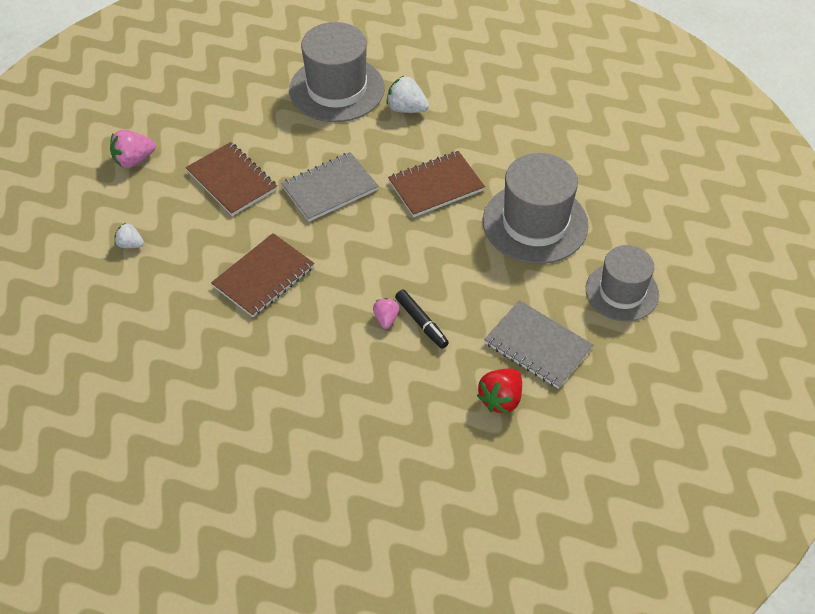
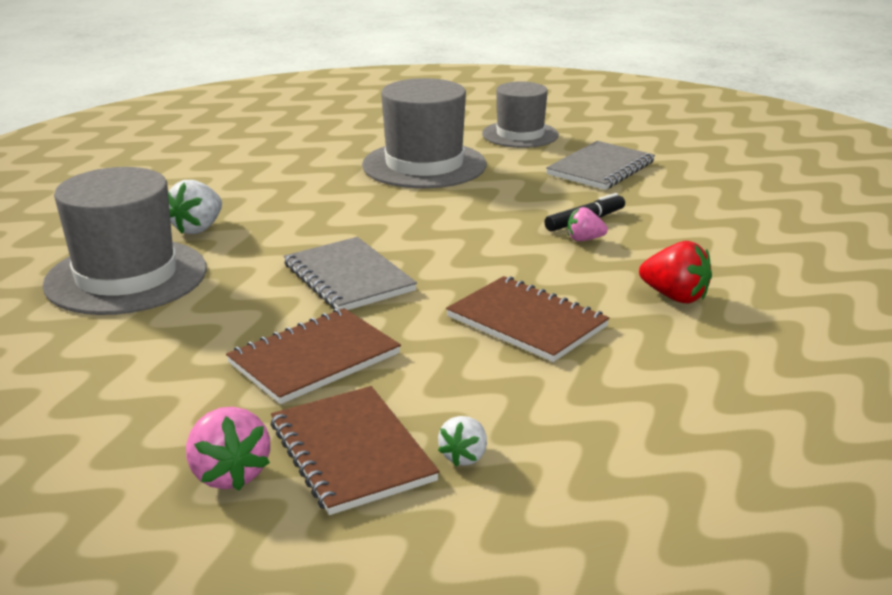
camera: 90 degrees left, 25 degrees down
(436, 186) = (355, 212): brown notebook -> brown notebook (351, 452)
(500, 399) = (678, 185): red strawberry -> red strawberry (675, 297)

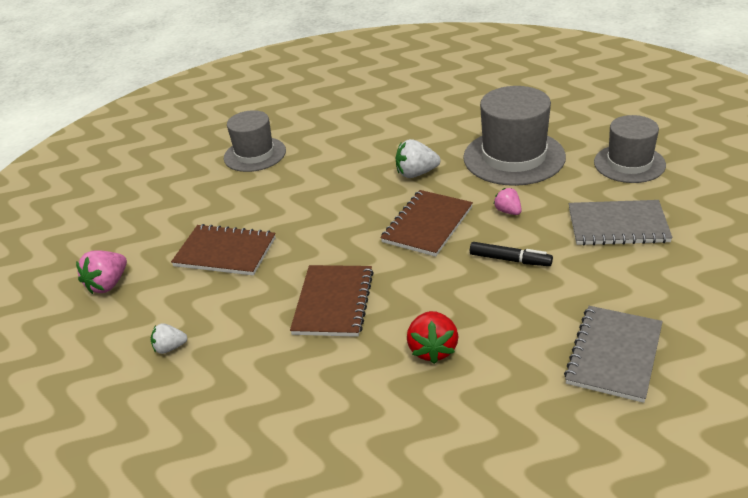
camera: 60 degrees right, 10 degrees up
(126, 277) = (255, 154): grey hat -> grey hat, size x0.66
(198, 228) = (328, 140): white strawberry -> white strawberry (416, 173)
(348, 278) = (322, 215): grey notebook -> grey notebook (614, 355)
(351, 452) = (149, 309): brown notebook -> brown notebook (427, 225)
(584, 239) = (478, 273): pink strawberry -> pink strawberry (508, 211)

